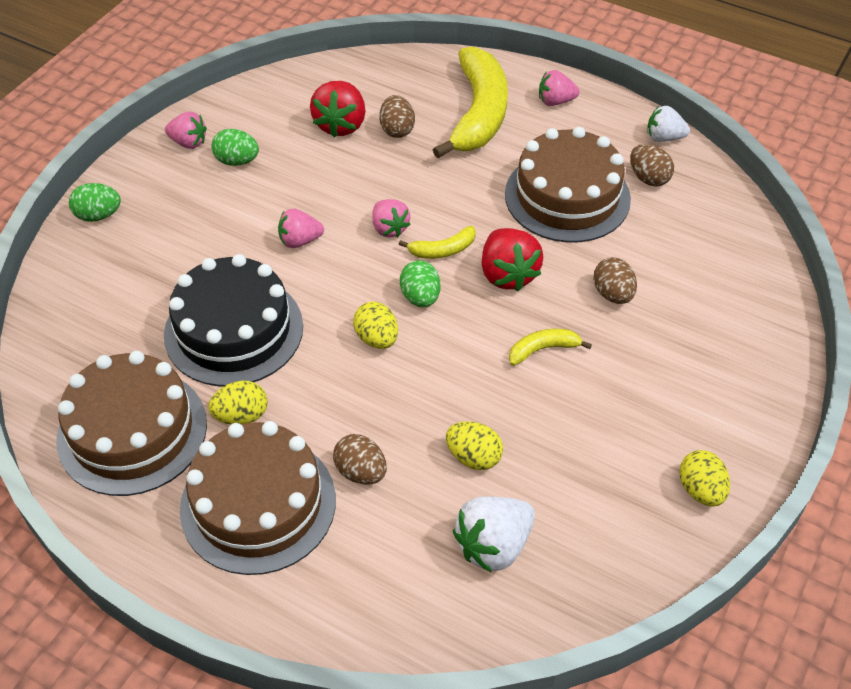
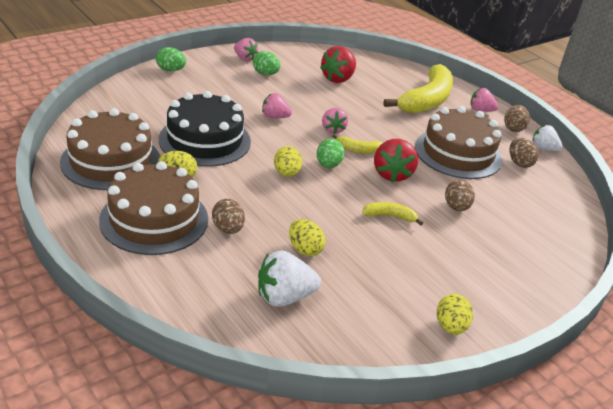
camera: 20 degrees right, 15 degrees down
(397, 130) = (370, 91): brown egg -> brown egg (513, 128)

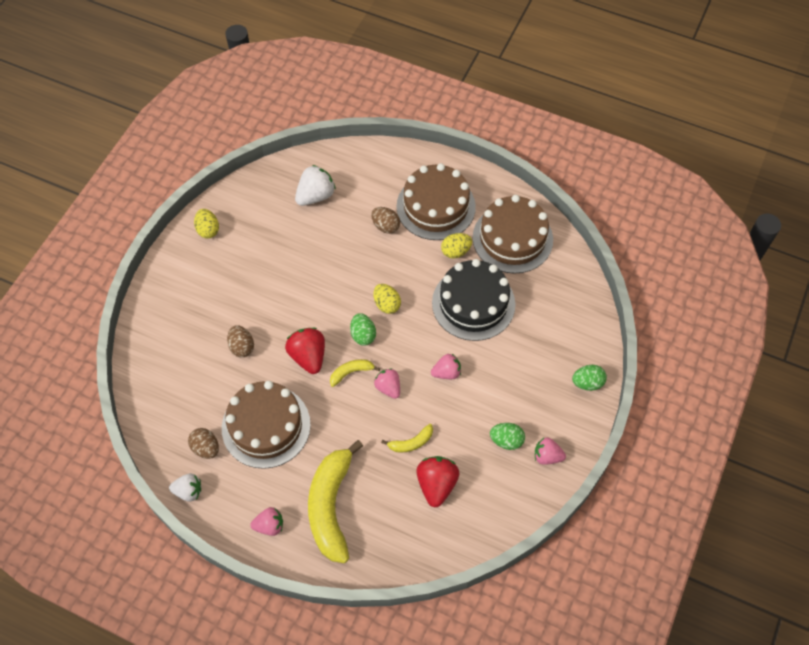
camera: 155 degrees right, 25 degrees up
(305, 249) = (326, 238): yellow egg -> none
(389, 216) = (287, 305): yellow banana -> yellow banana (411, 442)
(513, 128) = (226, 511): brown egg -> none

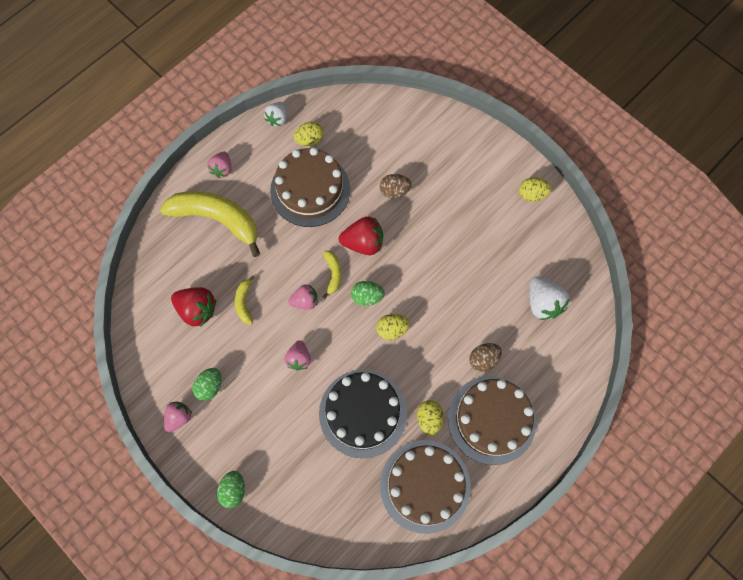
camera: 110 degrees right, 10 degrees up
(206, 448) = (309, 140): brown egg -> yellow egg

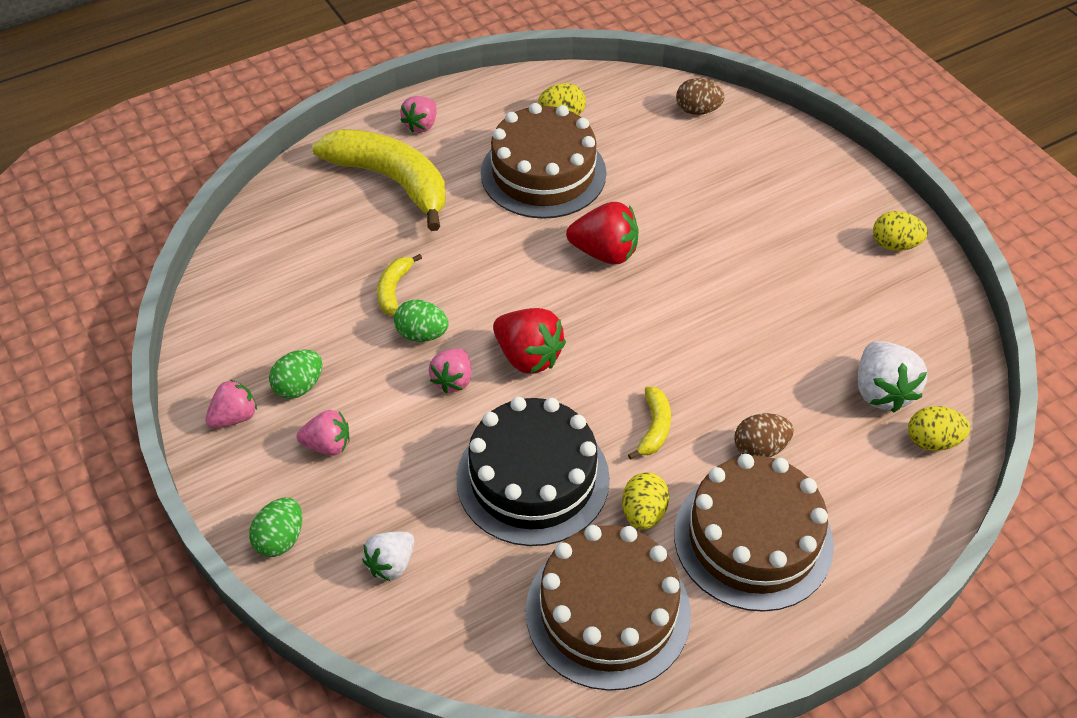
camera: 15 degrees right, 20 degrees down
(197, 310) = (318, 284): red strawberry -> red strawberry (528, 356)
(278, 118) = (523, 83): white strawberry -> white strawberry (391, 564)
(305, 301) = (488, 307): pink strawberry -> pink strawberry (328, 445)
(333, 274) = (544, 282): yellow banana -> yellow banana (654, 428)
(367, 297) = (589, 322): green egg -> green egg (422, 334)
(392, 329) = (617, 373): yellow egg -> yellow egg (932, 441)
(394, 191) = (673, 199): brown egg -> brown egg (697, 110)

